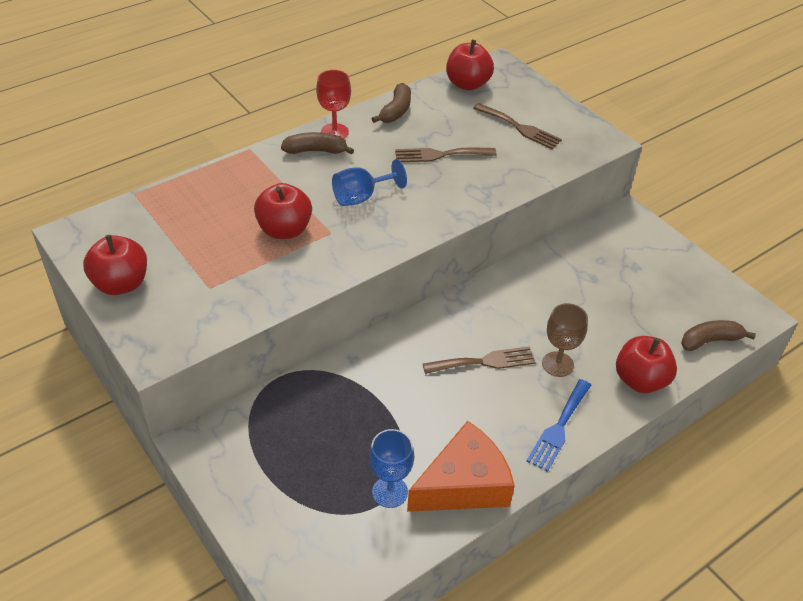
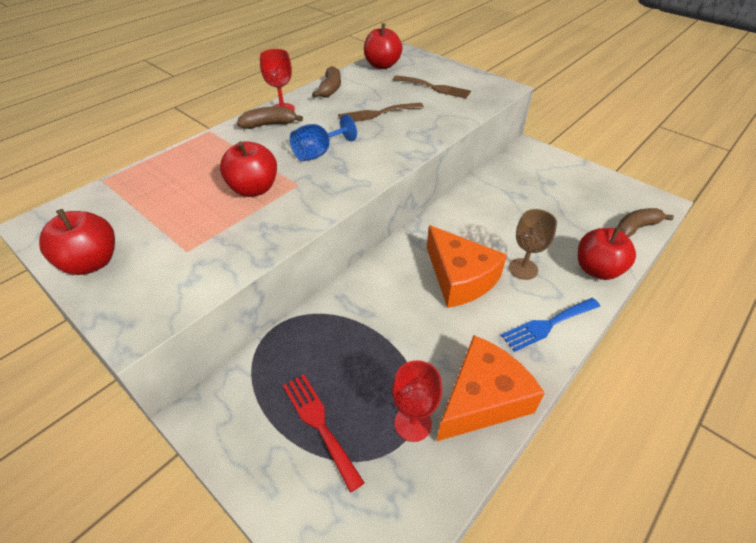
camera: 10 degrees left, 0 degrees up
(303, 475) = (319, 424): none -> red fork
(390, 492) = (412, 423): blue goblet -> red goblet
(484, 362) = (459, 278): brown fork -> orange cheese
(559, 428) = (547, 325): blue fork -> blue fork turned 45 degrees clockwise

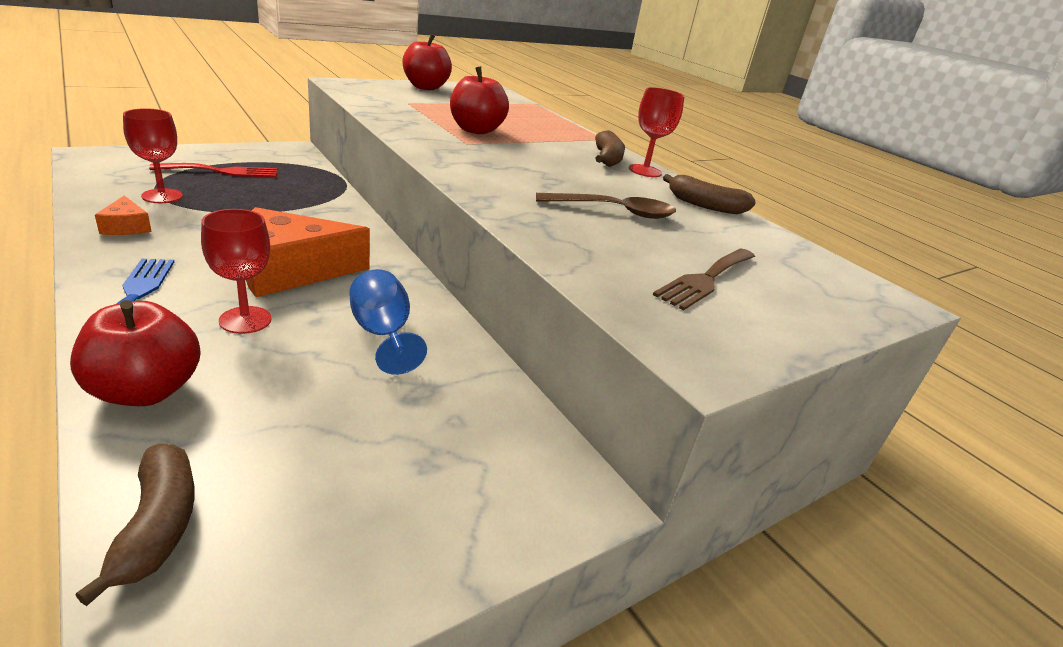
camera: 100 degrees right, 15 degrees down
(318, 153) = (524, 162): blue goblet -> blue goblet (383, 335)
(377, 114) = (614, 211): brown fork -> brown spoon
(382, 65) = (807, 262): red apple -> none
(482, 399) = (126, 227): orange cheese -> orange cheese, size x0.45
(523, 269) = (245, 320): brown goblet -> red goblet

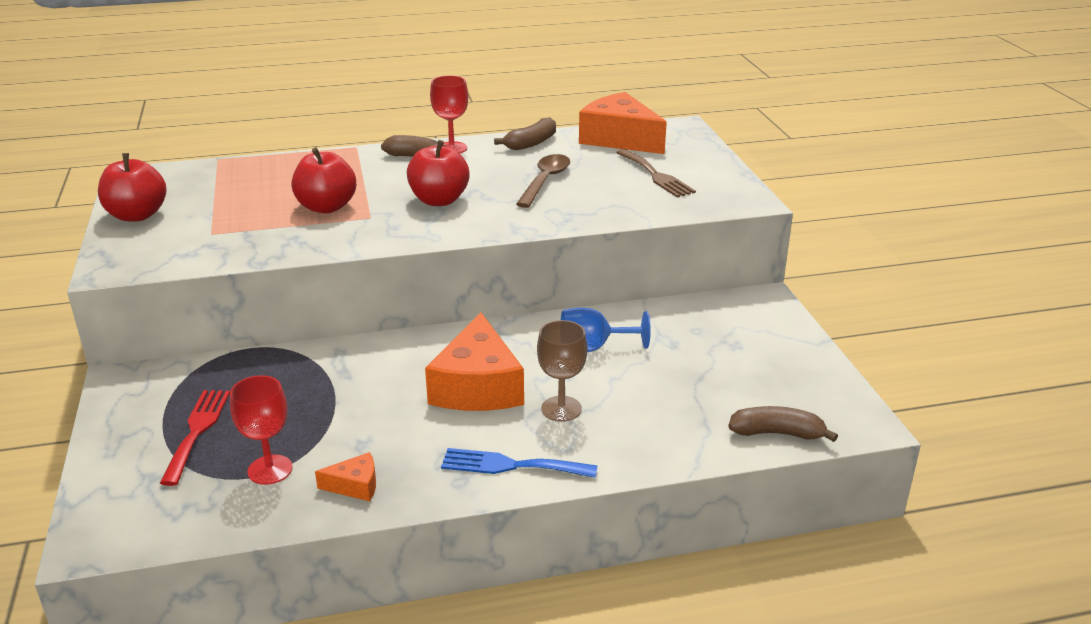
camera: 65 degrees left, 0 degrees up
(146, 390) = (651, 448): red apple -> red apple (439, 200)
(245, 320) = (561, 409): red goblet -> brown goblet
(787, 255) = (619, 139): none -> orange cheese

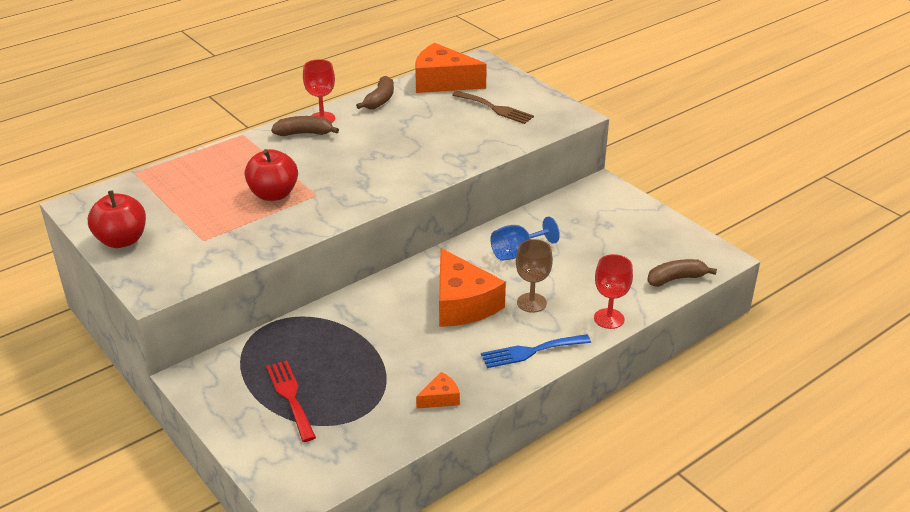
camera: 25 degrees left, 5 degrees up
(270, 470) = (371, 406): red goblet -> red goblet (609, 318)
(439, 200) = (356, 167): red apple -> none
(545, 181) = (420, 132): brown spoon -> none

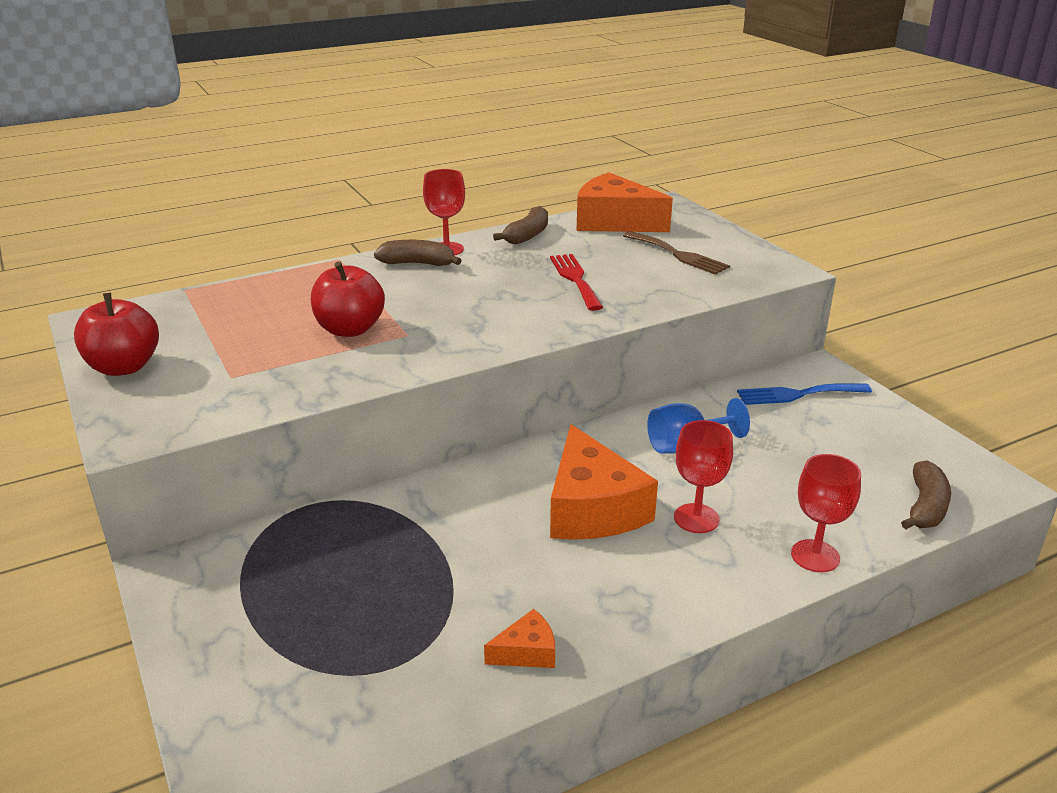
camera: 10 degrees right, 5 degrees down
(290, 397) = (298, 620): red fork -> red fork (575, 279)
(531, 303) = (696, 518): brown goblet -> red goblet
(531, 351) = (685, 593): blue fork -> blue fork (797, 394)
(676, 279) = (925, 507): brown banana -> brown banana turned 120 degrees clockwise

